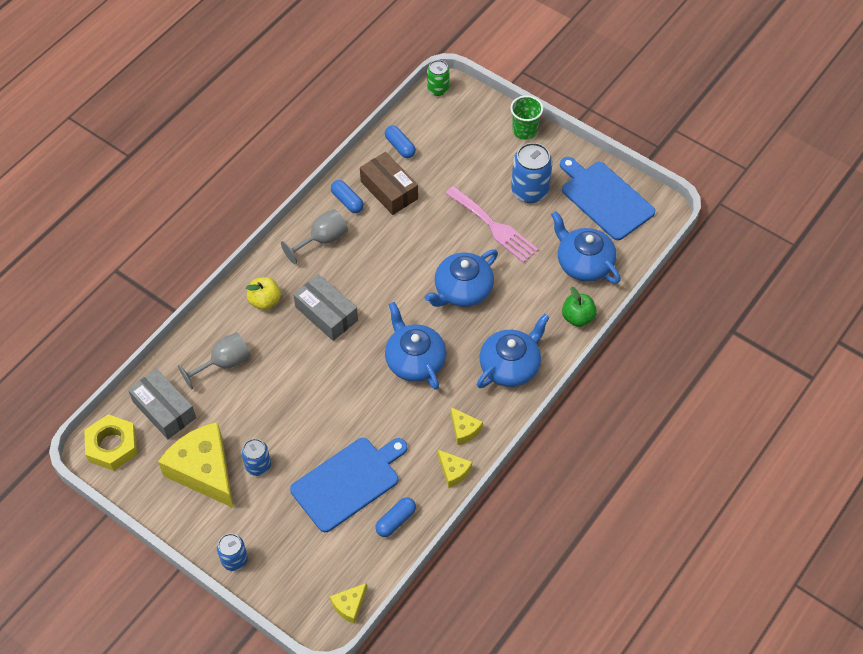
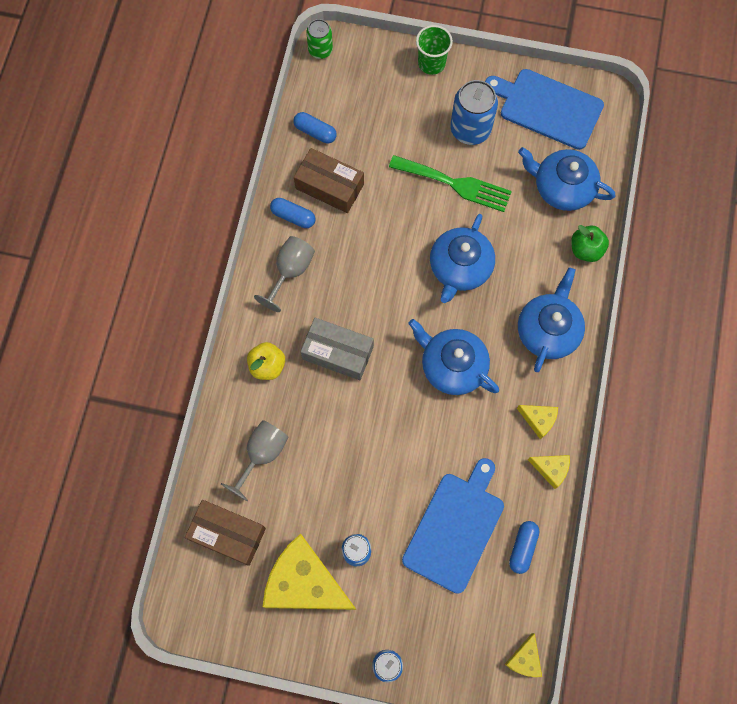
camera: 25 degrees left, 15 degrees up
(112, 446) = (195, 599): yellow nut -> none
(164, 410) = (227, 534): grey box -> brown box
(494, 227) = (455, 184): pink fork -> green fork

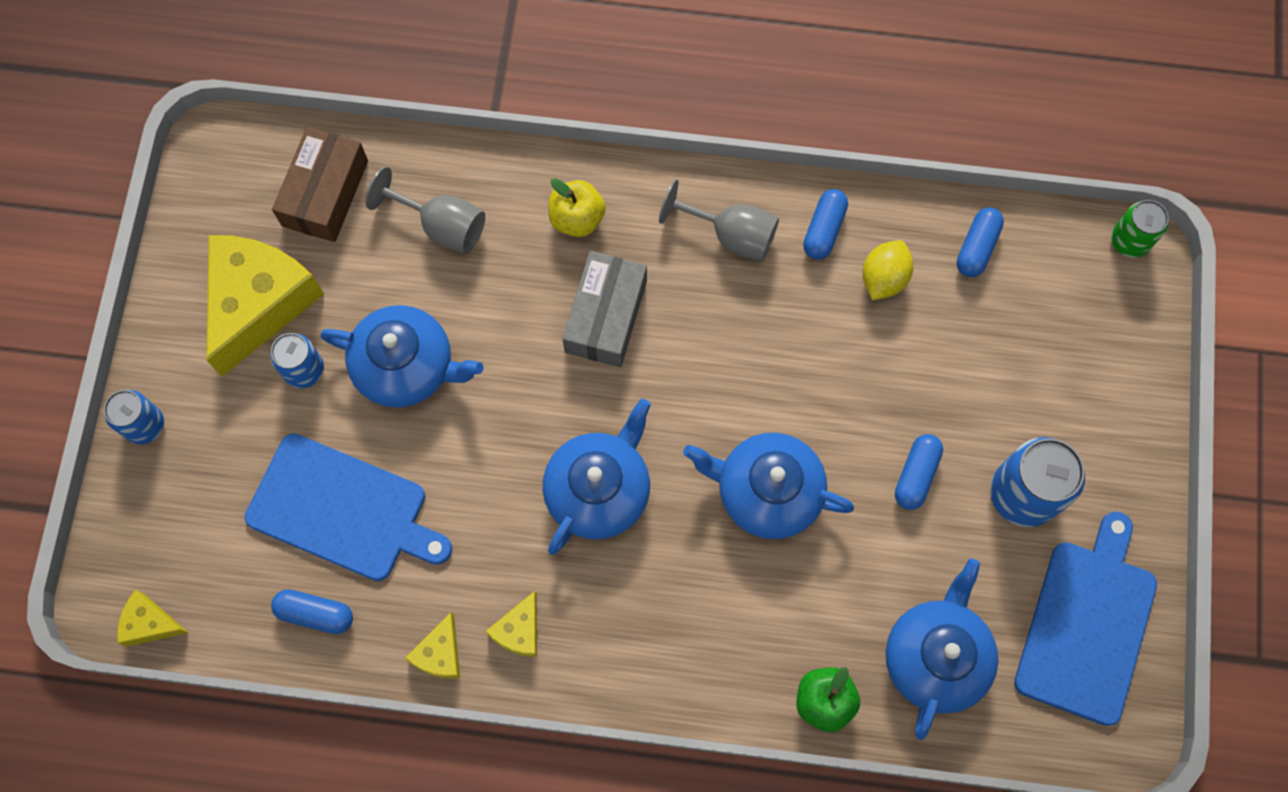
camera: 85 degrees right, 0 degrees up
(329, 186) = (883, 278): brown box -> yellow lemon
(431, 63) = (1138, 421): green cup -> none
(455, 184) = (916, 475): green fork -> blue capsule
(548, 330) = (672, 640): blue teapot -> blue teapot (406, 366)

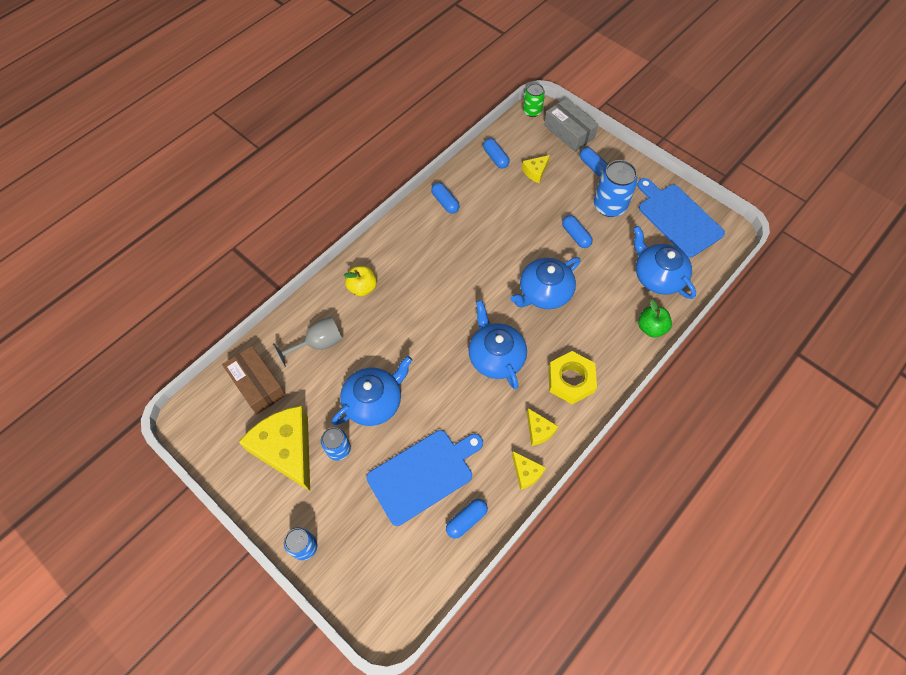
camera: 55 degrees left, 10 degrees down
(150, 623) = (413, 609): yellow cheese -> yellow cheese (535, 172)
(606, 316) = (417, 304): grey box -> grey box (569, 132)
(637, 628) = (571, 380): none -> yellow nut
(731, 235) = (420, 235): grey goblet -> none
(883, 278) = (483, 195): yellow lemon -> none
(1087, 417) = (593, 166): none -> blue capsule

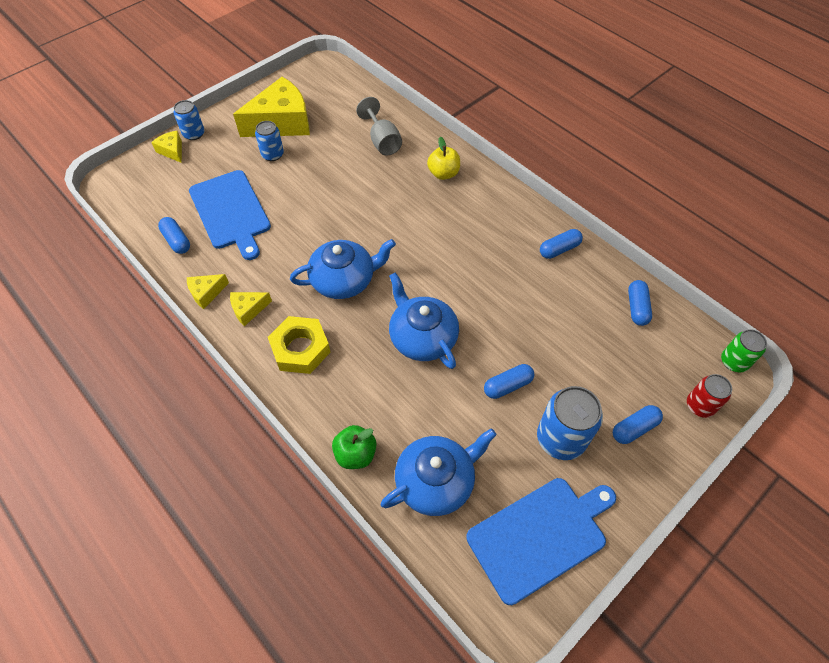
camera: 95 degrees right, 5 degrees down
(257, 384) = (348, 103): brown box -> none
(374, 401) = (313, 179): blue teapot -> none
(495, 158) = (637, 308): blue capsule -> blue capsule turned 60 degrees counterclockwise
(535, 172) = (616, 352): yellow cheese -> yellow cheese (172, 151)
(569, 132) = (700, 405): grey box -> red can

